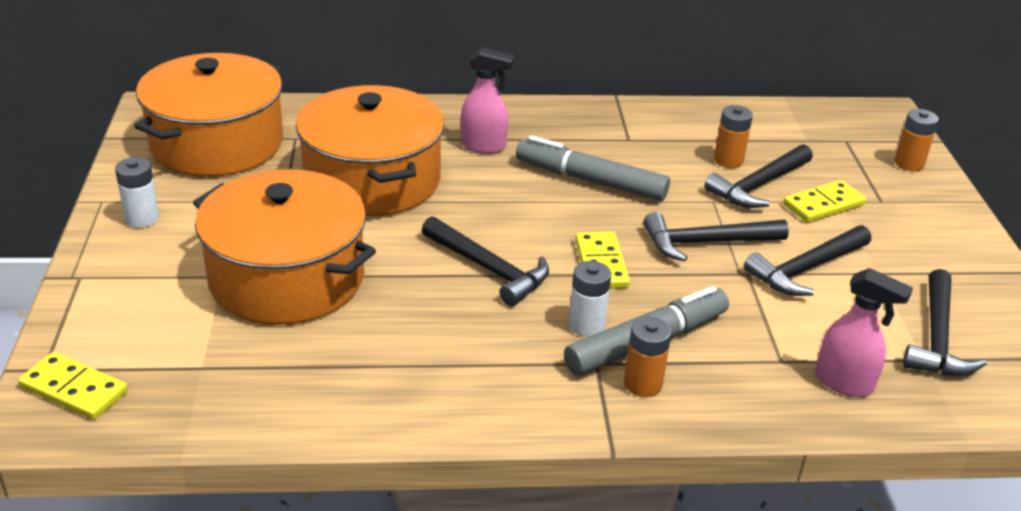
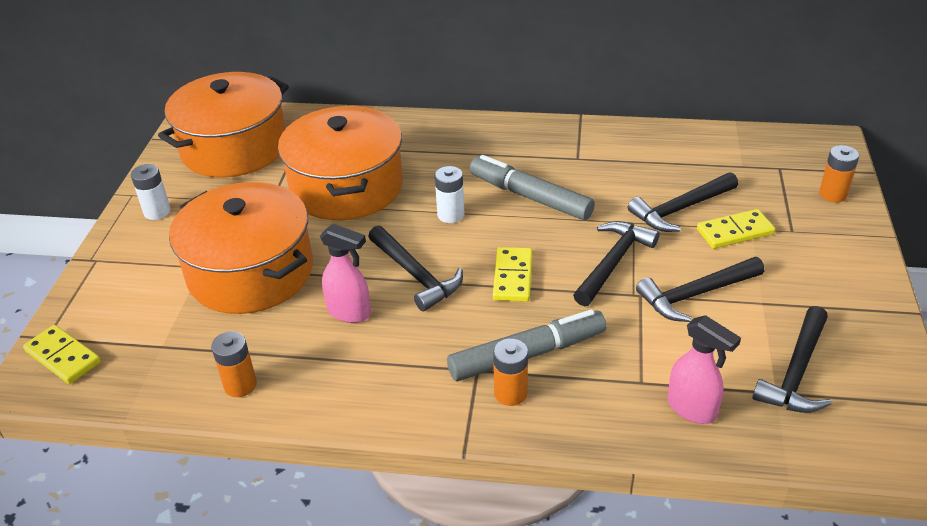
camera: 15 degrees right, 5 degrees up
(484, 146) = (449, 159): pink spray bottle -> pink spray bottle (349, 312)
(586, 325) = (480, 334): white battery -> white battery (451, 215)
(706, 243) = (613, 262): black hammer -> black hammer turned 120 degrees clockwise
(728, 160) = (661, 183): orange battery -> orange battery (240, 385)

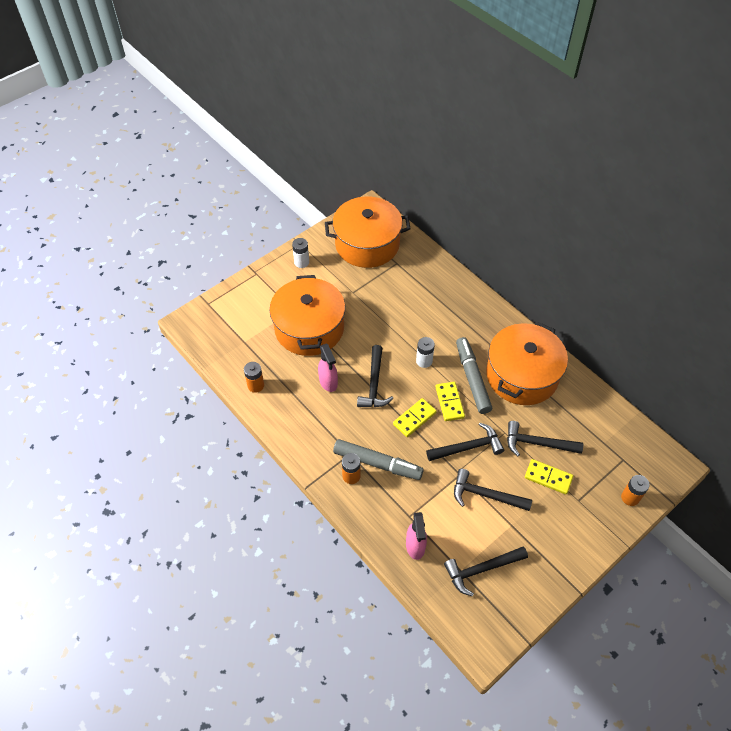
camera: 40 degrees right, 15 degrees up
(63, 357) = (206, 319): yellow domino -> yellow domino (449, 402)
(346, 187) = (394, 307): orange pot -> orange pot (522, 375)

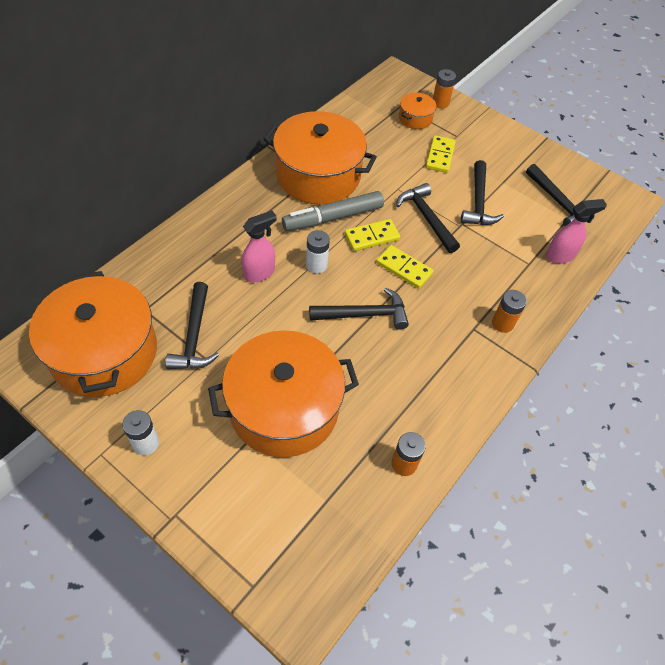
camera: 105 degrees left, 0 degrees up
(328, 382) = (375, 368): pink spray bottle -> pink spray bottle (259, 273)
(377, 463) = (476, 299): grey marker -> none
(537, 443) = (403, 163): black hammer -> black hammer (194, 336)
(603, 468) = (415, 118): none -> orange pot

